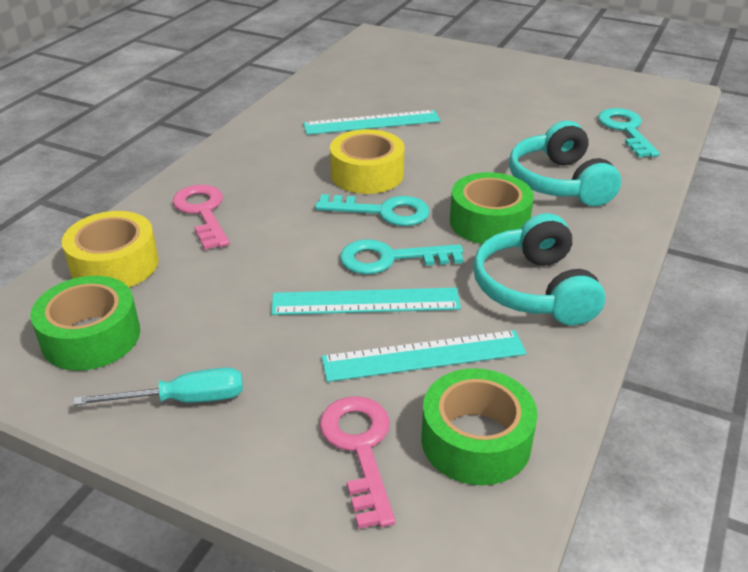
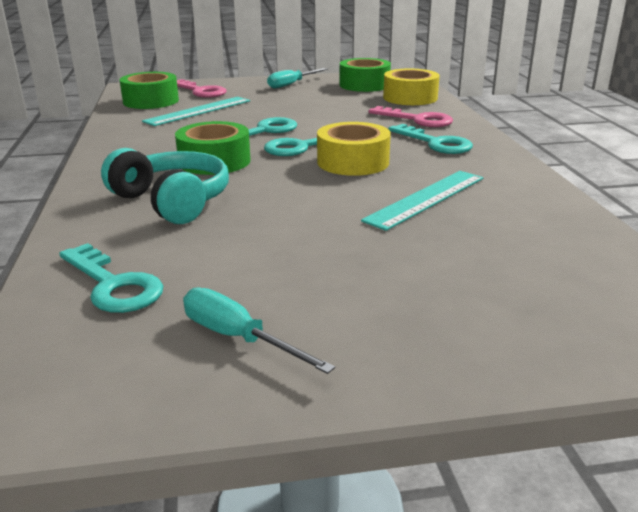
camera: 145 degrees right, 10 degrees down
(259, 171) = (435, 143): none -> turquoise key
(365, 302) = (253, 116): turquoise ruler -> none
(535, 289) = (152, 141): turquoise headphones -> none
(571, 89) = (238, 338): none -> turquoise screwdriver

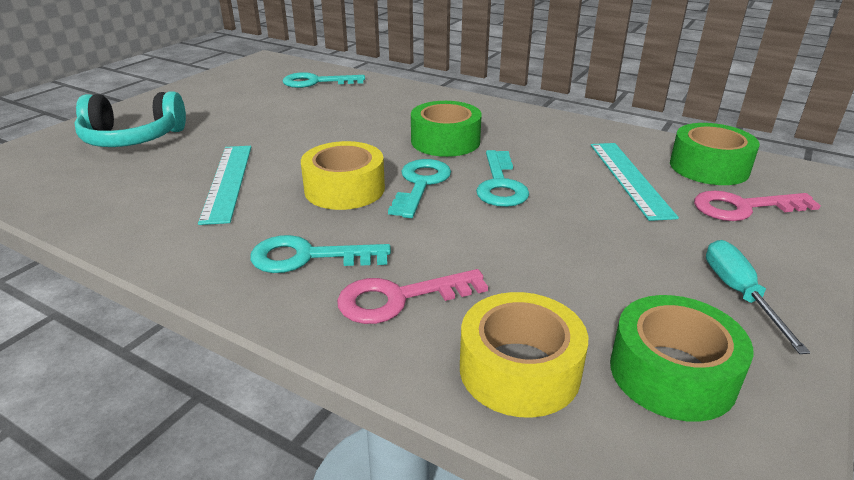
camera: 130 degrees right, 5 degrees up
(172, 201) = (390, 111): turquoise headphones -> turquoise headphones (133, 138)
(238, 338) = (227, 90): turquoise screwdriver -> none

